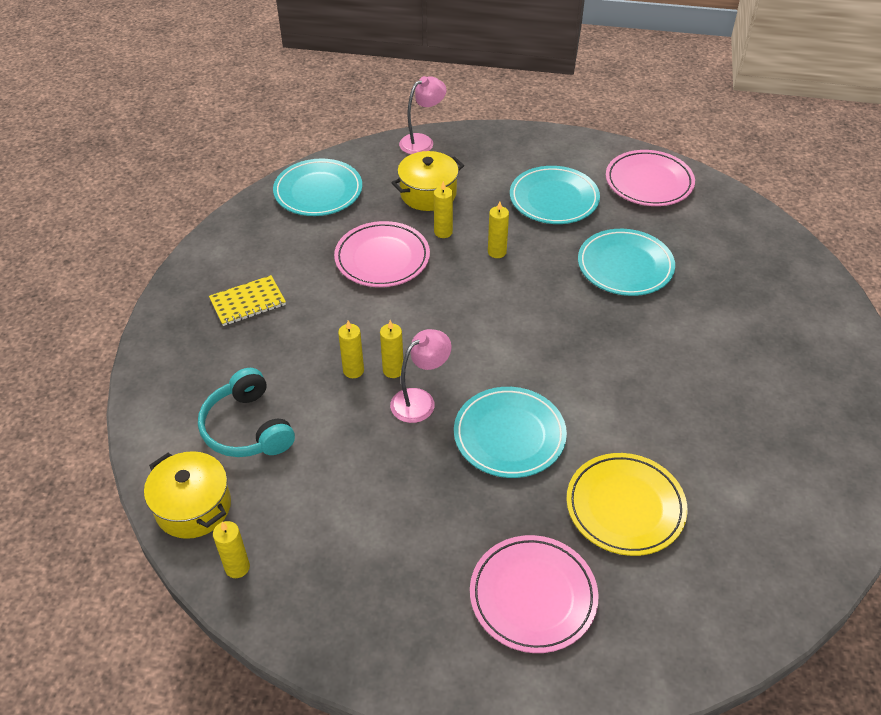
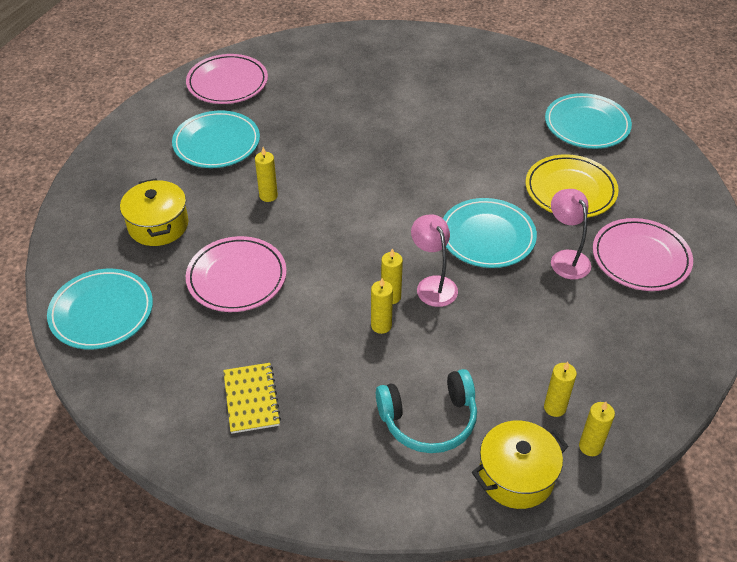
camera: 75 degrees left, 0 degrees up
(422, 141) = (71, 213): pink lamp -> pink lamp (566, 258)
(443, 232) = (222, 226): yellow candle -> yellow candle (555, 407)
(625, 266) = (324, 124): turquoise plate -> turquoise plate (587, 125)

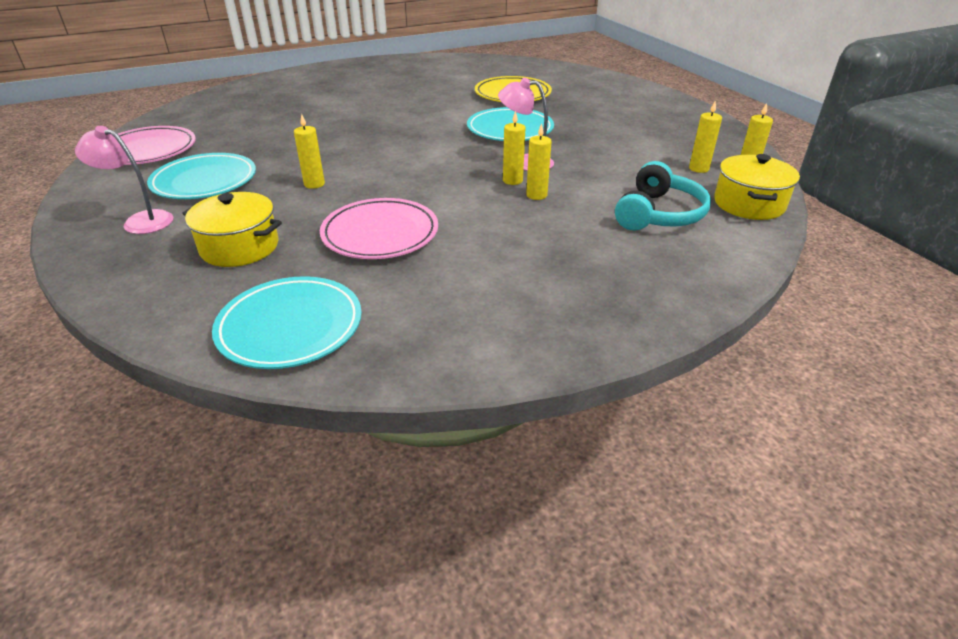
camera: 50 degrees left, 10 degrees down
(251, 399) = (536, 283): yellow notebook -> none
(566, 258) = (569, 117): pink lamp -> pink lamp (140, 221)
(587, 125) = (466, 71): turquoise plate -> none
(640, 258) = (602, 100): pink plate -> none

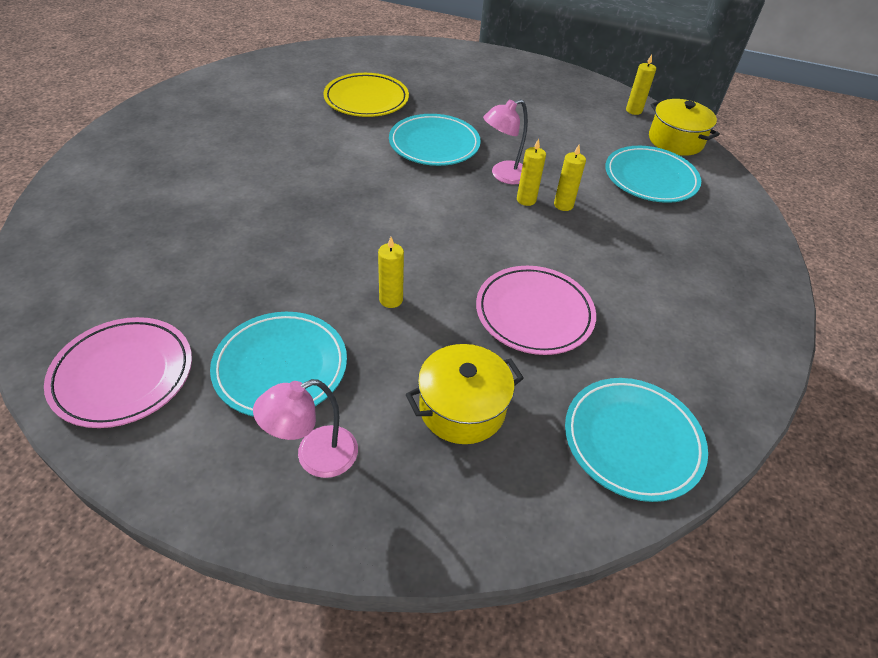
camera: 50 degrees left, 10 degrees up
(659, 214) = (650, 178): turquoise headphones -> turquoise plate
(698, 168) = (608, 122): yellow candle -> none

